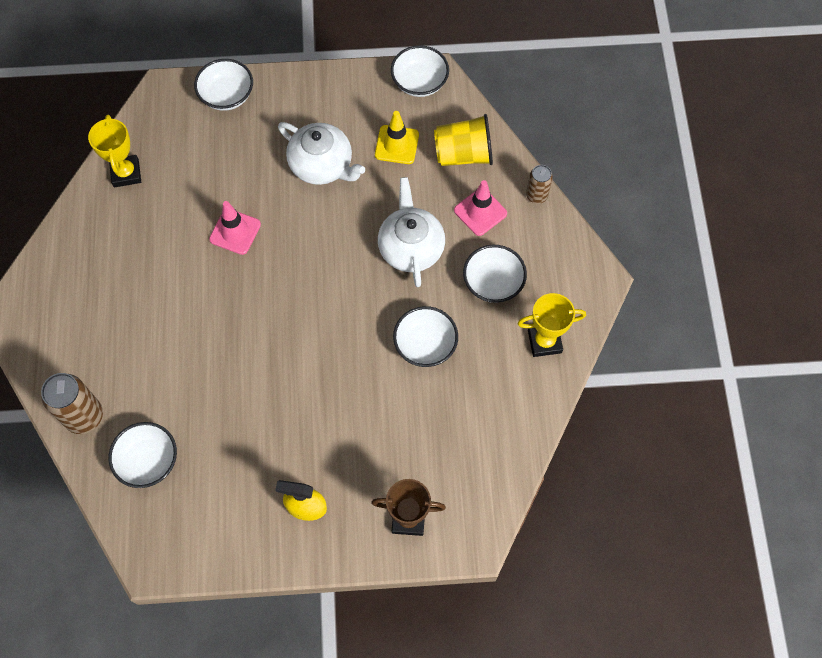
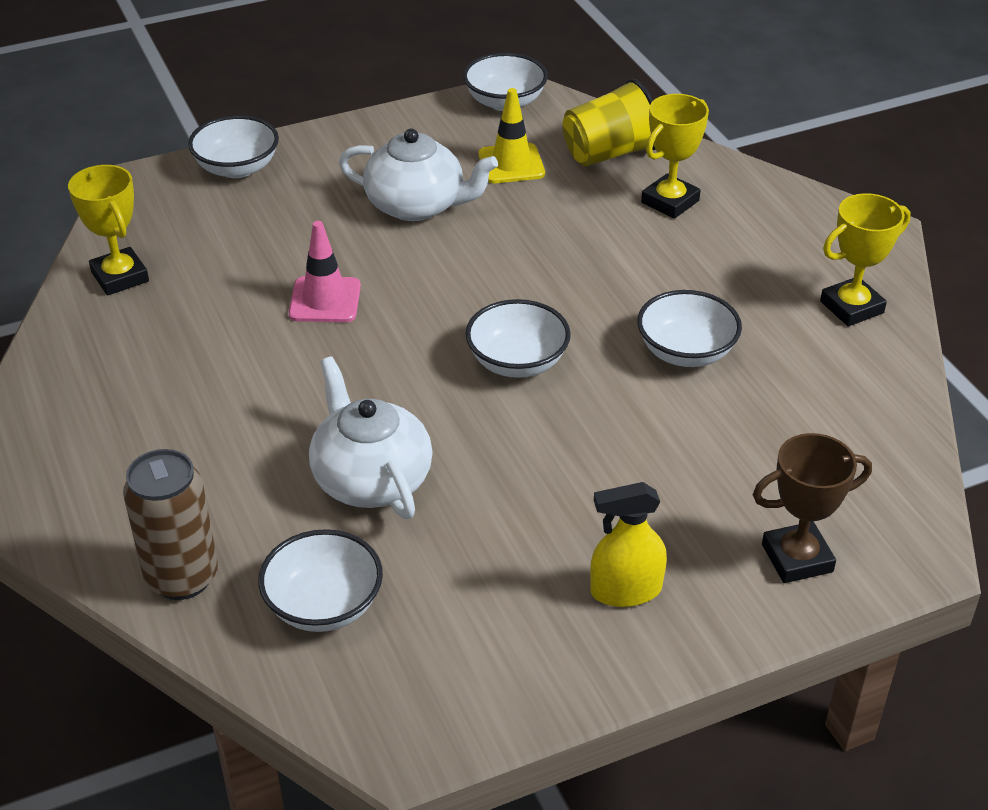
camera: 20 degrees left, 25 degrees down
(411, 247) = (597, 257): white teapot -> white teapot (371, 479)
(480, 212) = (670, 202): pink traffic cone -> yellow trophy
(493, 283) = (737, 265): white bowl -> white bowl (517, 362)
(536, 196) = (734, 170): brown can -> none

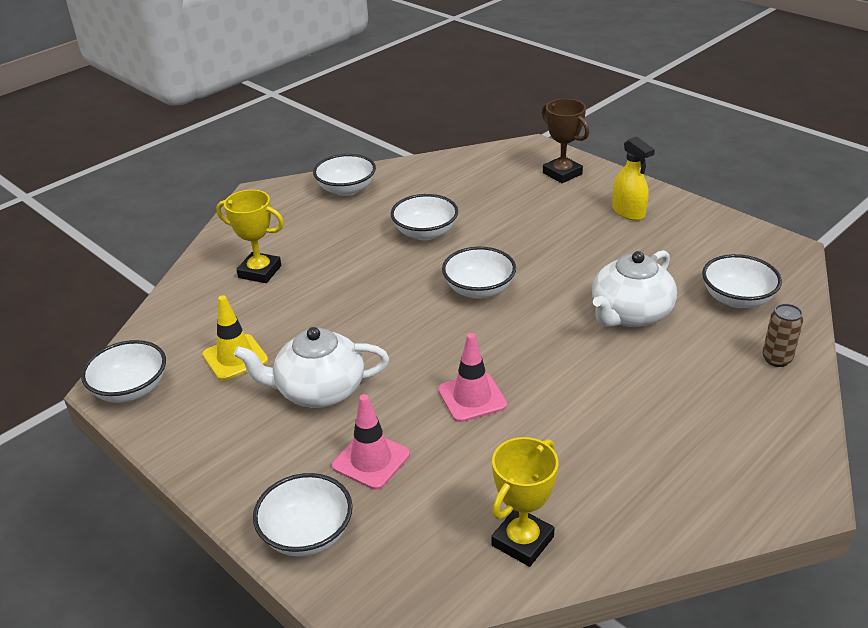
camera: 110 degrees left, 5 degrees down
(182, 577) = (776, 359): brown can -> brown can, size x0.59
(292, 217) = (371, 460): none -> pink traffic cone
(417, 205) = (319, 390): white teapot -> white teapot turned 90 degrees counterclockwise
(609, 154) = (202, 313): yellow cup -> none
(851, 307) = (346, 189): yellow trophy -> white bowl

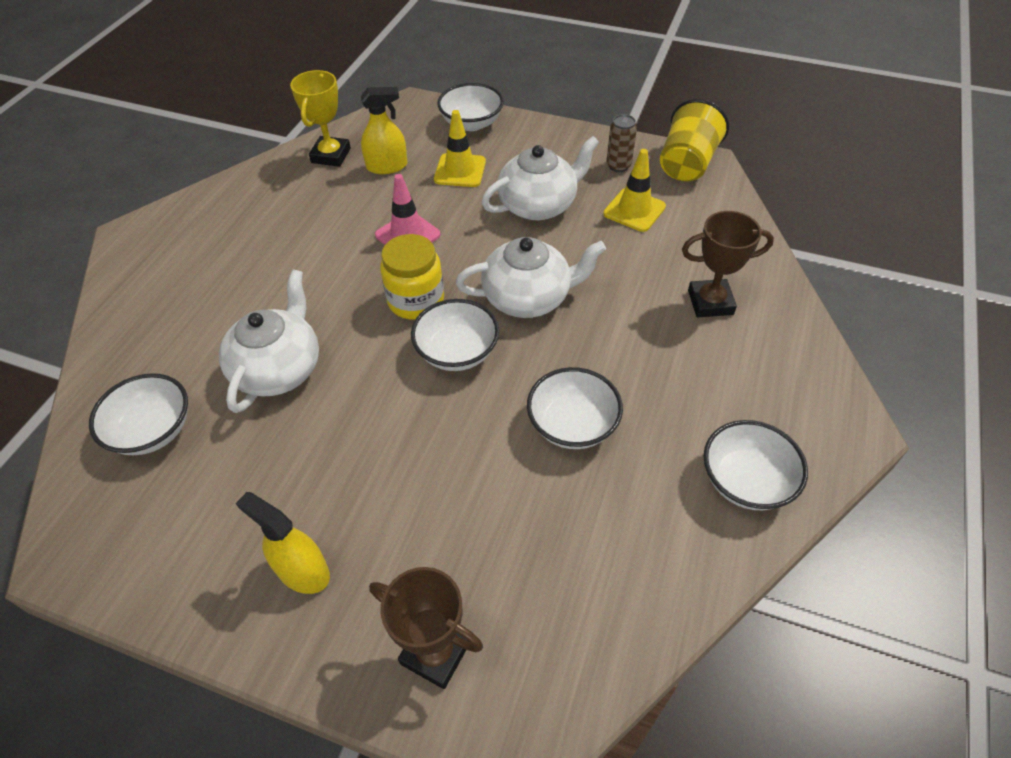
camera: 155 degrees right, 15 degrees up
(131, 389) = (686, 164): white bowl -> yellow cup
(260, 272) = (710, 302): yellow trophy -> brown trophy
(371, 460) = (460, 171): pink traffic cone -> yellow traffic cone
(395, 311) = (528, 297): none -> white teapot
(455, 497) = (387, 166): none -> yellow spray bottle
(493, 334) = (416, 300): none -> yellow jar
(776, 359) = (122, 356): brown can -> brown can (618, 166)

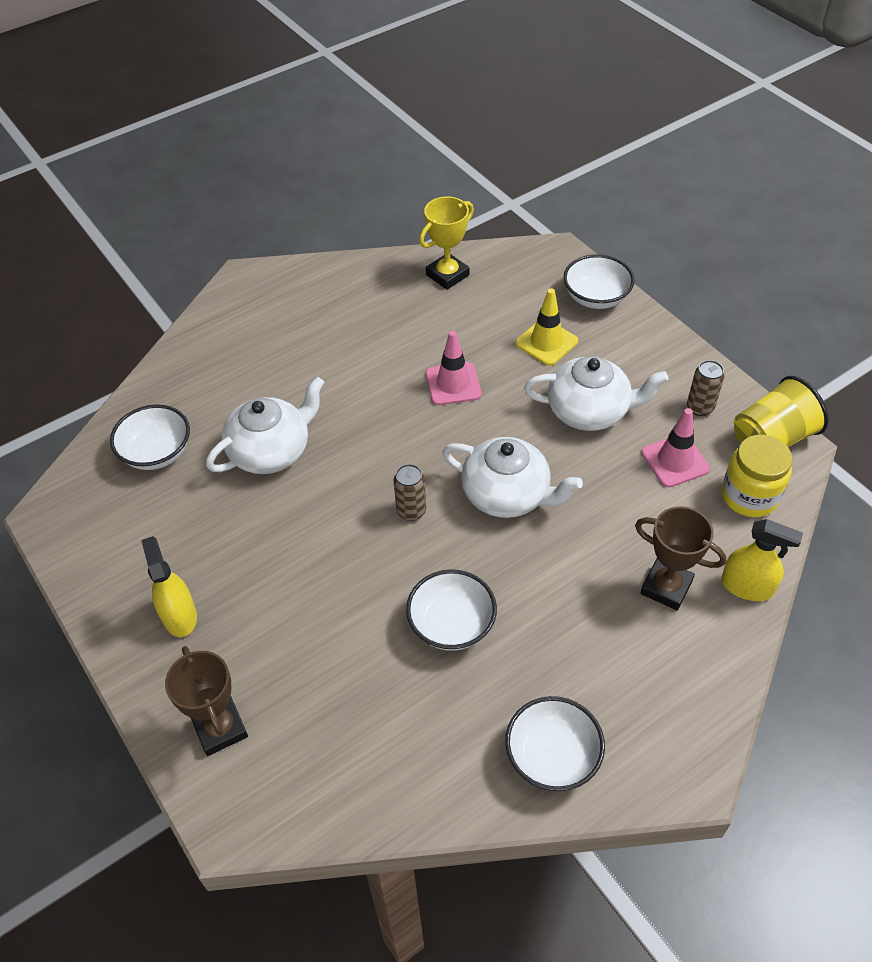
camera: 35 degrees right, 0 degrees up
(387, 166) = (486, 308): yellow spray bottle -> yellow spray bottle (747, 586)
(416, 300) = (414, 448): yellow jar -> yellow jar (749, 496)
(457, 352) = (411, 511): white bowl -> brown can
(634, 210) = (675, 461): yellow traffic cone -> pink traffic cone

